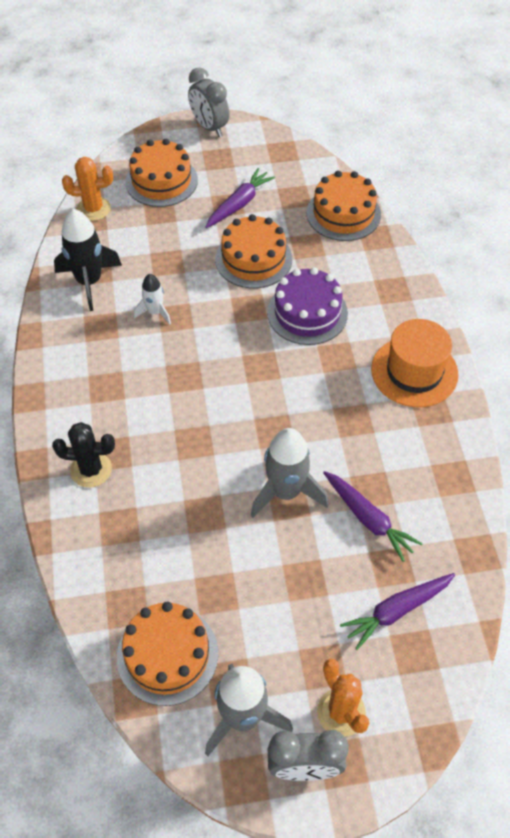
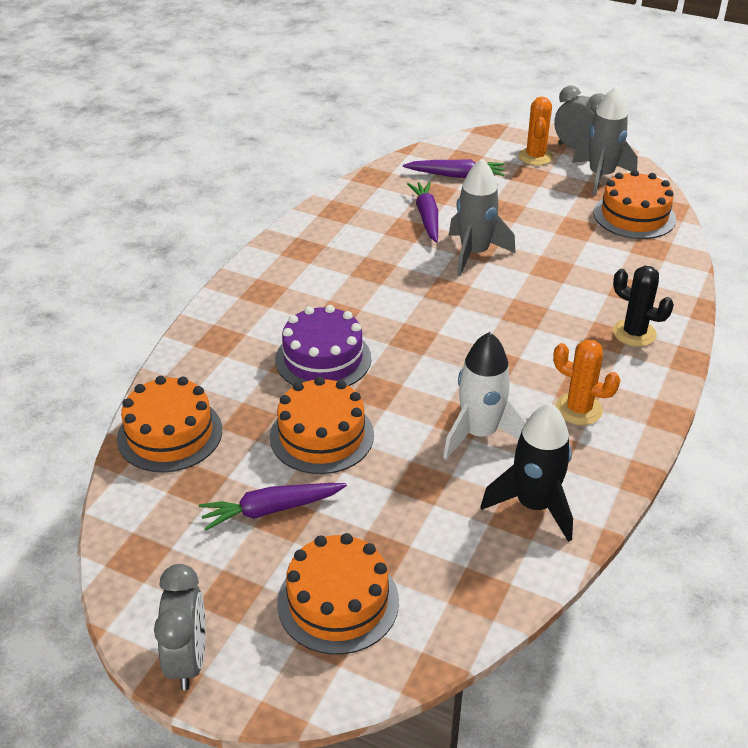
camera: 145 degrees left, 15 degrees down
(93, 209) = (465, 608): orange cactus -> orange cactus (578, 409)
(155, 312) = (479, 433): white rocket -> white rocket, size x1.79
(414, 371) = (284, 275): orange hat -> none

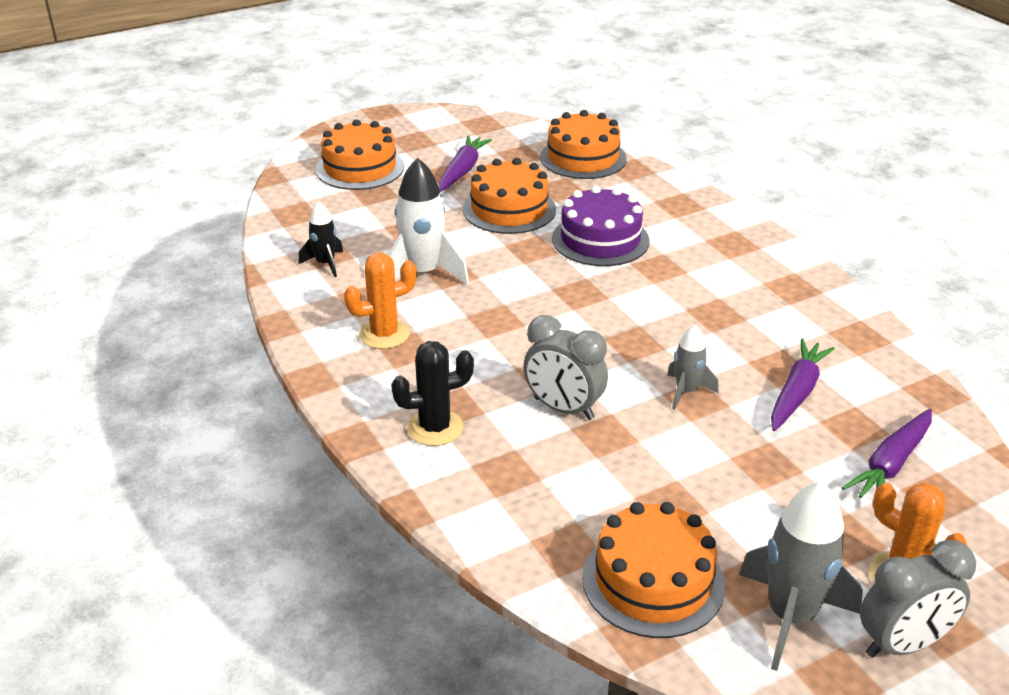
camera: 125 degrees right, 5 degrees down
(188, 660) = (388, 119): grey clock -> grey clock (563, 408)
(426, 217) = (797, 393): purple carrot -> purple carrot turned 90 degrees counterclockwise
(474, 253) = (686, 392): grey rocket -> grey rocket, size x0.56
(534, 505) = (325, 264): black rocket -> black rocket, size x0.56

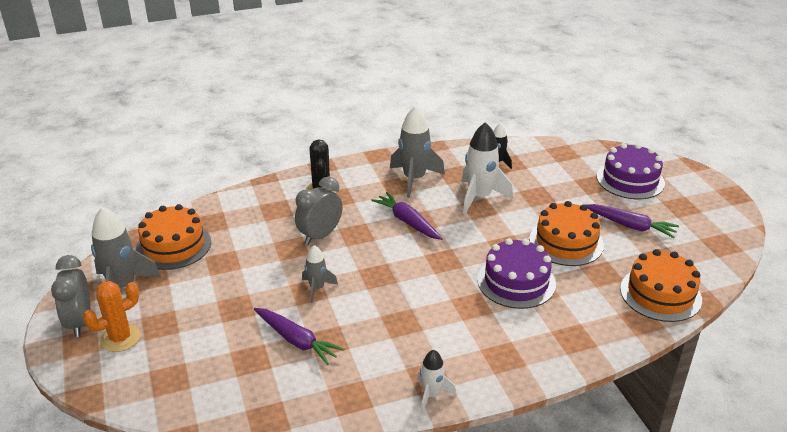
camera: 100 degrees right, 0 degrees up
(360, 168) = (630, 180): orange cake -> purple cake
(384, 334) = (414, 179): orange cactus -> grey rocket
(818, 283) = (431, 395): none -> white rocket
(890, 464) = (207, 365): purple carrot -> purple carrot (407, 222)

